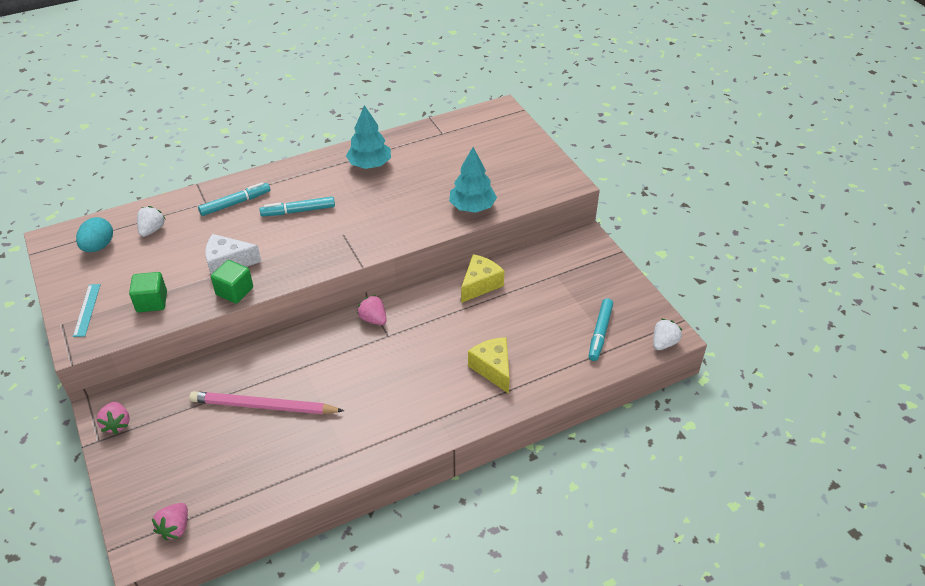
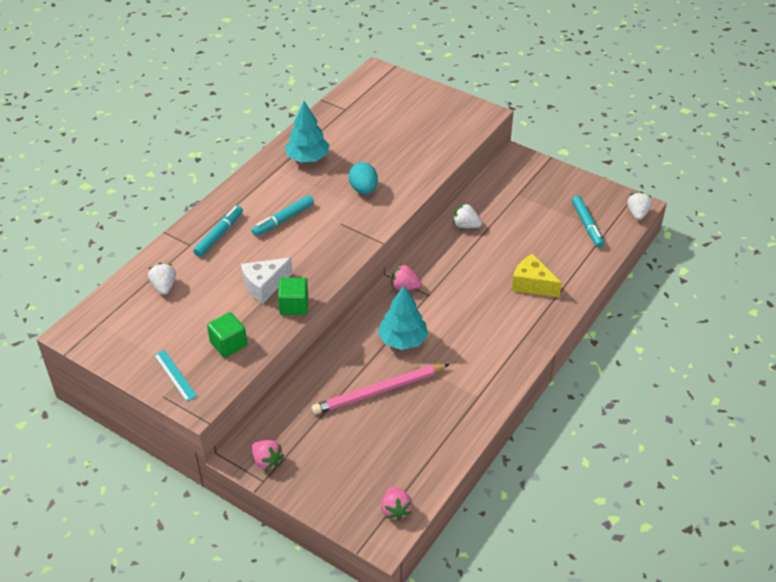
camera: 30 degrees left, 0 degrees up
(98, 246) = (127, 320): turquoise egg -> turquoise egg (363, 189)
(472, 207) = (427, 161): turquoise tree -> turquoise tree (403, 340)
(480, 285) = (466, 226): yellow cheese -> white strawberry

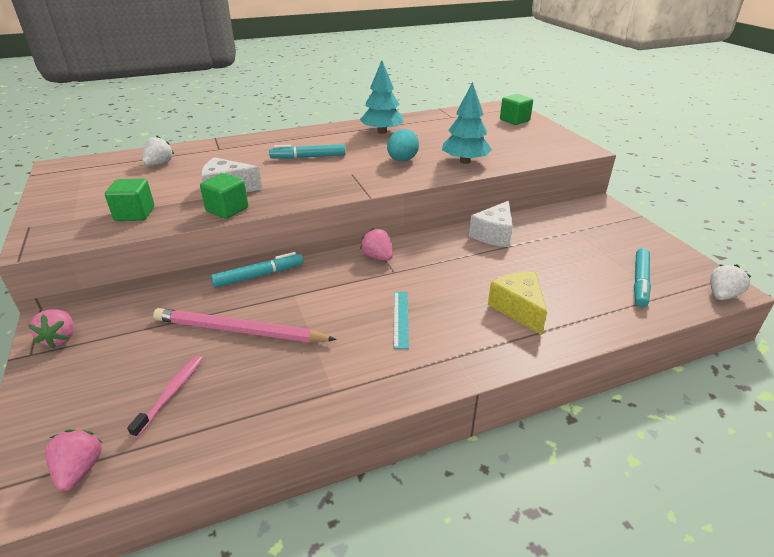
camera: 35 degrees right, 10 degrees down
(175, 375) = (62, 217): turquoise ruler -> turquoise ruler (401, 318)
(219, 235) = (247, 150): turquoise marker -> turquoise marker (259, 275)
(389, 449) = (171, 393): none -> pink toothbrush
(395, 510) = (80, 470): pink strawberry -> pink strawberry turned 150 degrees clockwise
(403, 93) = (514, 120): none -> green cube
(403, 340) = (321, 297): turquoise tree -> turquoise tree (465, 161)
(466, 226) = (494, 235): white strawberry -> white cheese

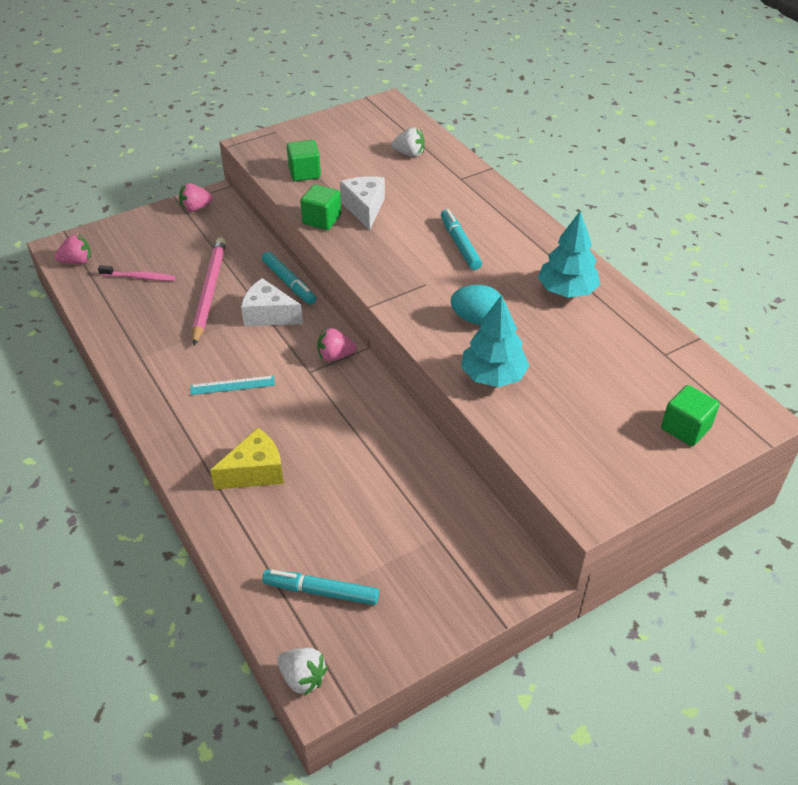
camera: 80 degrees right, 10 degrees up
(377, 257) = (335, 356): pink strawberry -> pink strawberry turned 135 degrees counterclockwise
(494, 235) = (405, 451): white cheese -> white cheese (268, 315)

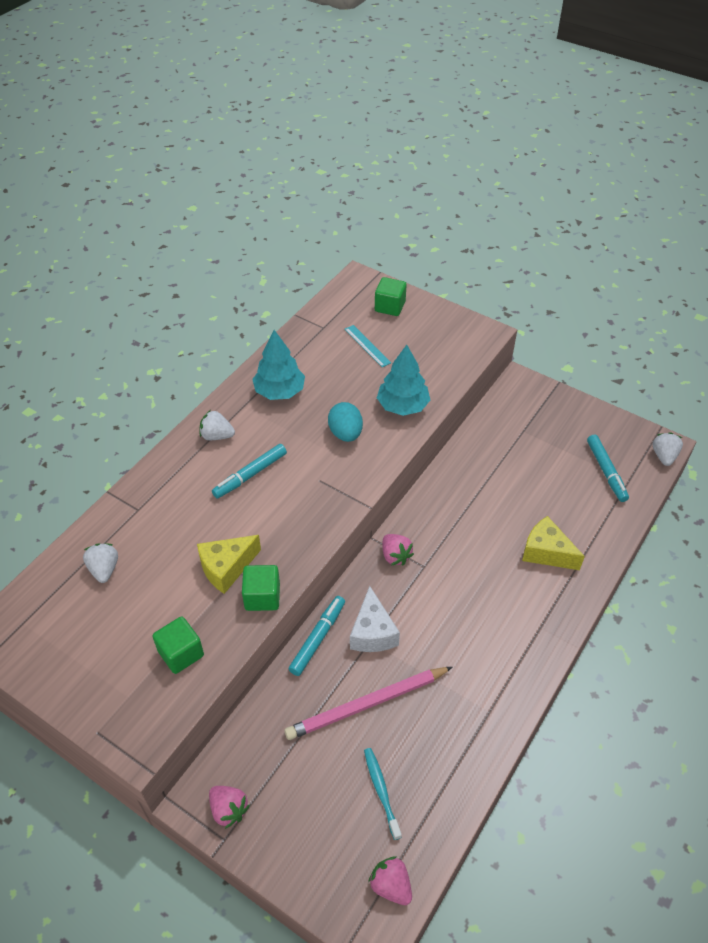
camera: 115 degrees left, 5 degrees up
(139, 277) = (381, 791): pink toothbrush -> turquoise toothbrush
(232, 385) = (474, 614): turquoise ruler -> turquoise ruler (367, 346)
(364, 209) = (226, 568): white cheese -> yellow cheese
(524, 236) = (217, 436): none -> white strawberry

